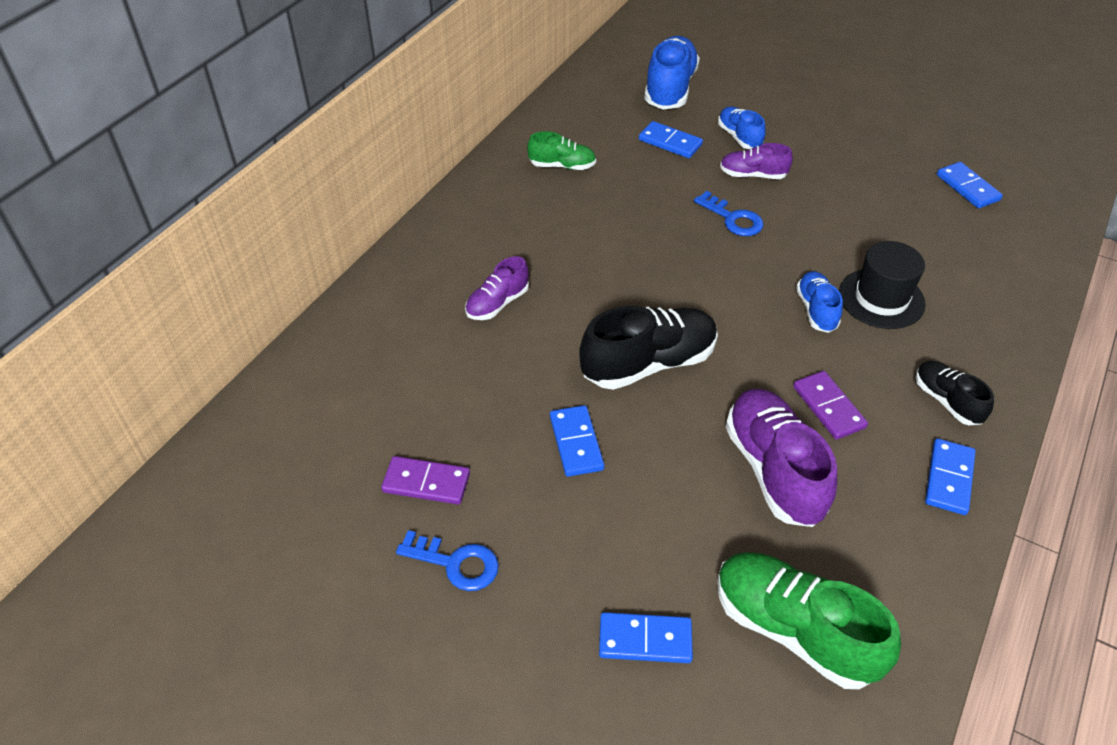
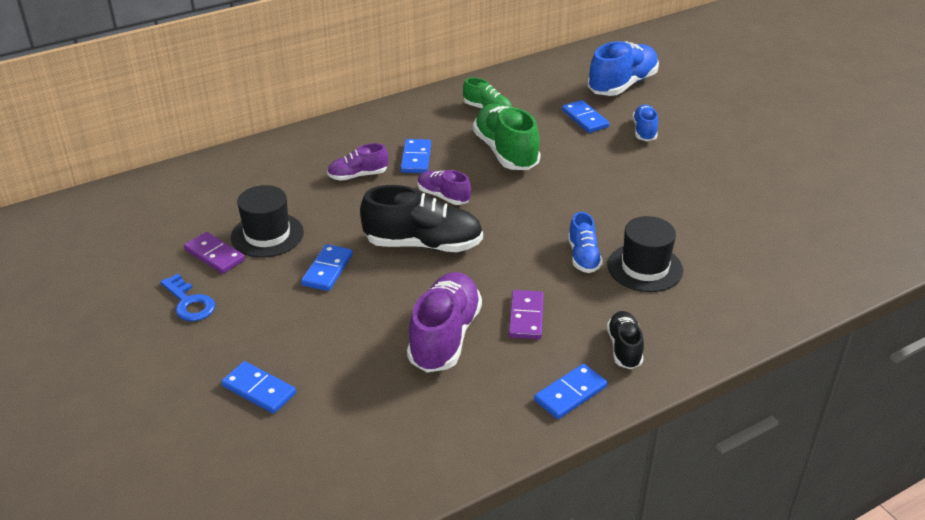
camera: 30 degrees right, 10 degrees down
(464, 427) = (267, 235): none -> black hat
(733, 219) = (581, 180): blue key -> none
(753, 175) = (628, 158): purple shoe -> purple shoe (443, 196)
(794, 630) = (359, 428): green shoe -> green shoe (506, 152)
(816, 310) = (583, 257): blue shoe -> blue shoe turned 150 degrees clockwise
(968, 187) = (807, 222): blue domino -> blue domino (416, 158)

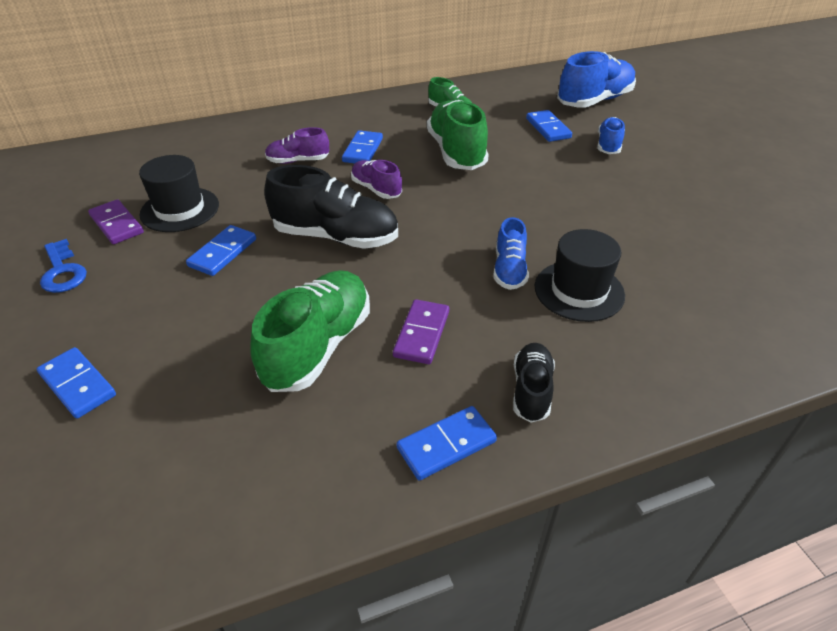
camera: 10 degrees right, 5 degrees up
(445, 336) = (318, 346): purple shoe -> green shoe

